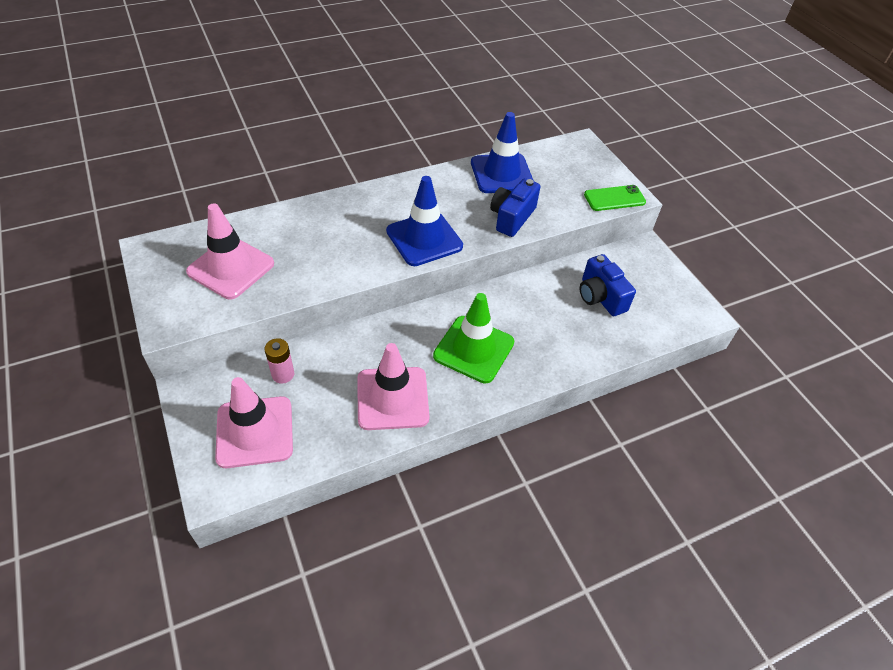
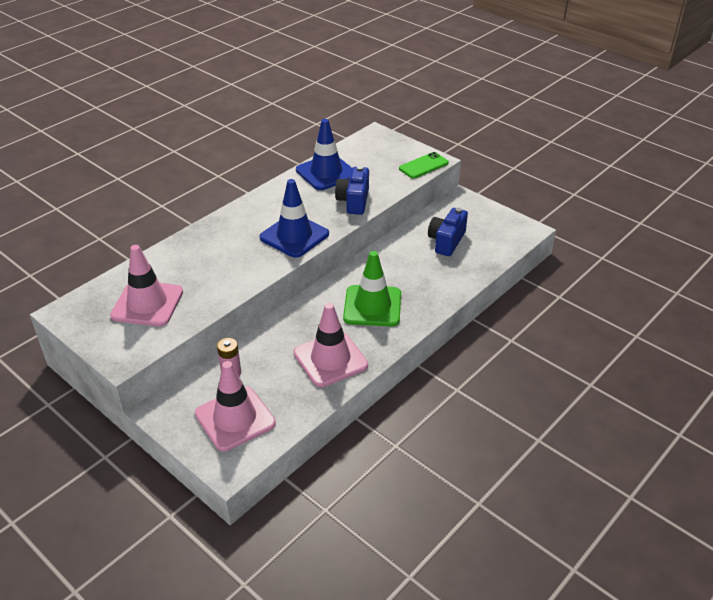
camera: 20 degrees left, 10 degrees down
(600, 297) = (446, 241): blue camera -> blue camera turned 75 degrees clockwise

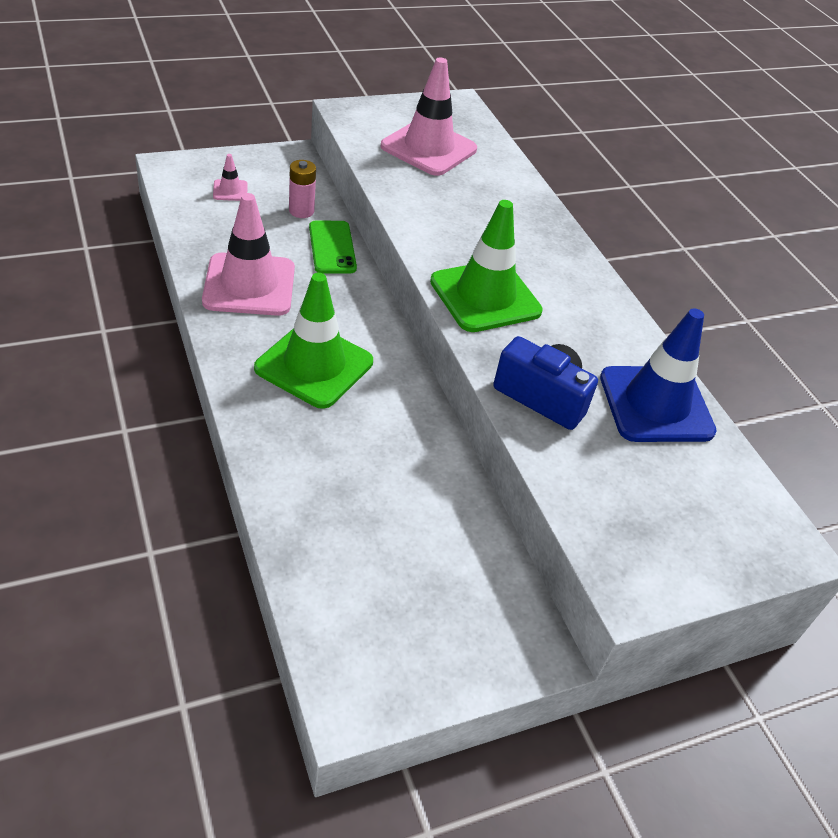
camera: 110 degrees right, 5 degrees up
(235, 418) = (230, 190): pink traffic cone -> pink traffic cone, size x0.43
(294, 236) = (485, 296): blue traffic cone -> green traffic cone
(423, 166) = (617, 558): green phone -> green phone (332, 247)
(446, 241) = (406, 538): blue camera -> none

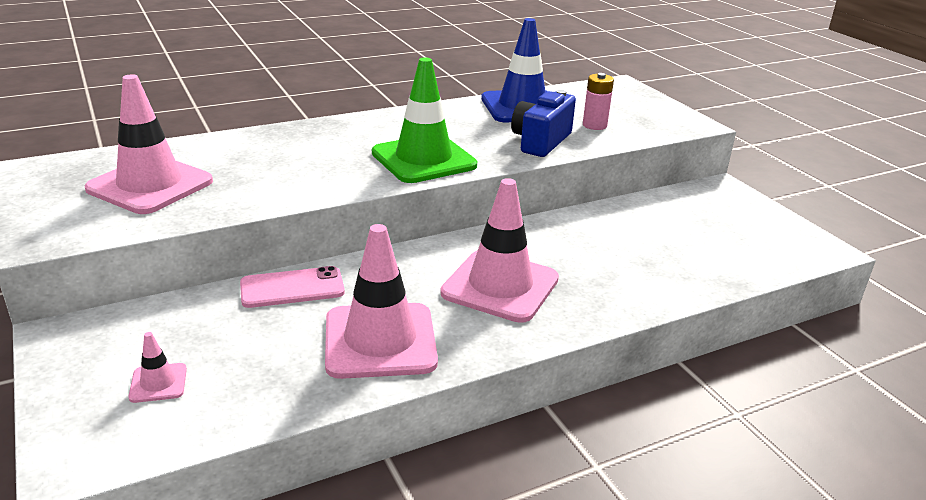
camera: 90 degrees left, 15 degrees down
(301, 211) = (212, 316): pink battery -> pink battery (594, 125)
(314, 365) = (500, 286): green traffic cone -> pink traffic cone
(332, 247) = (292, 288): green phone -> pink phone

